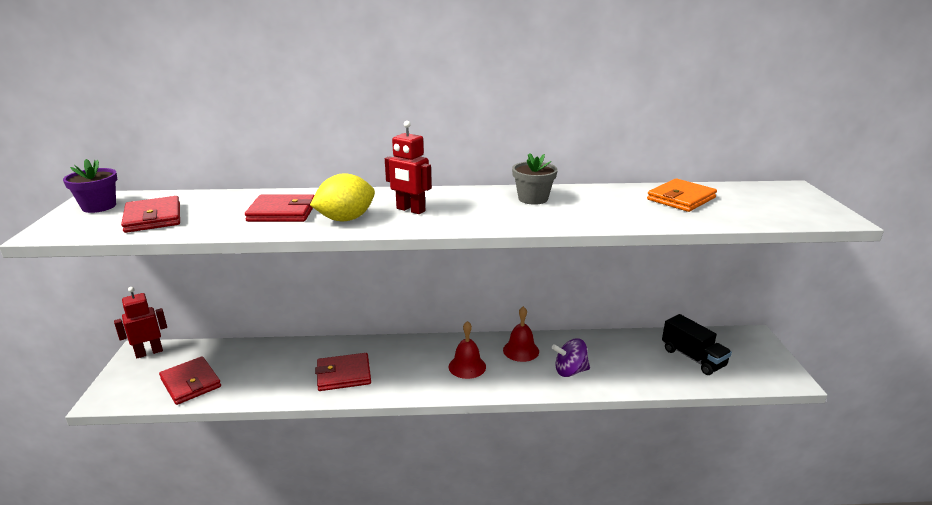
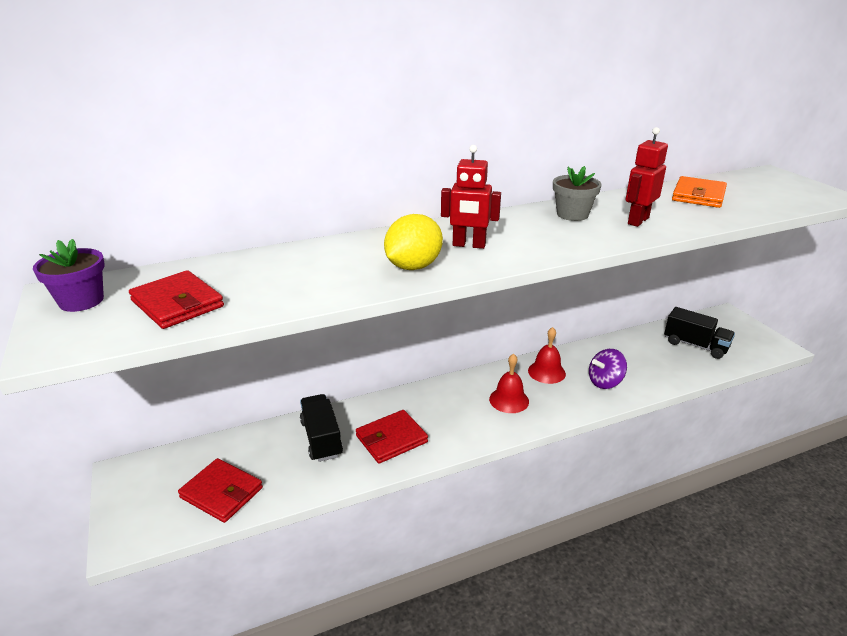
camera: 20 degrees left, 5 degrees up
(149, 352) = (137, 470): red robot -> red robot (637, 221)
(282, 212) = (331, 270): red wallet -> none
(290, 361) = (321, 438): none -> black truck

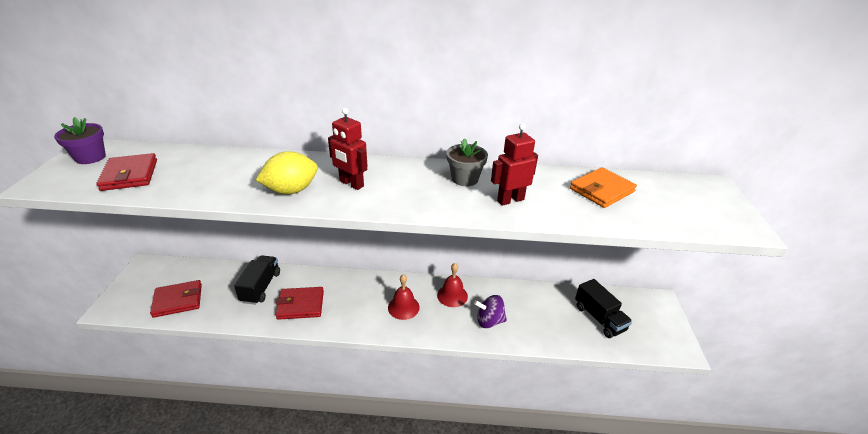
camera: 25 degrees right, 5 degrees up
(222, 492) = (178, 300): red wallet -> red wallet turned 75 degrees counterclockwise

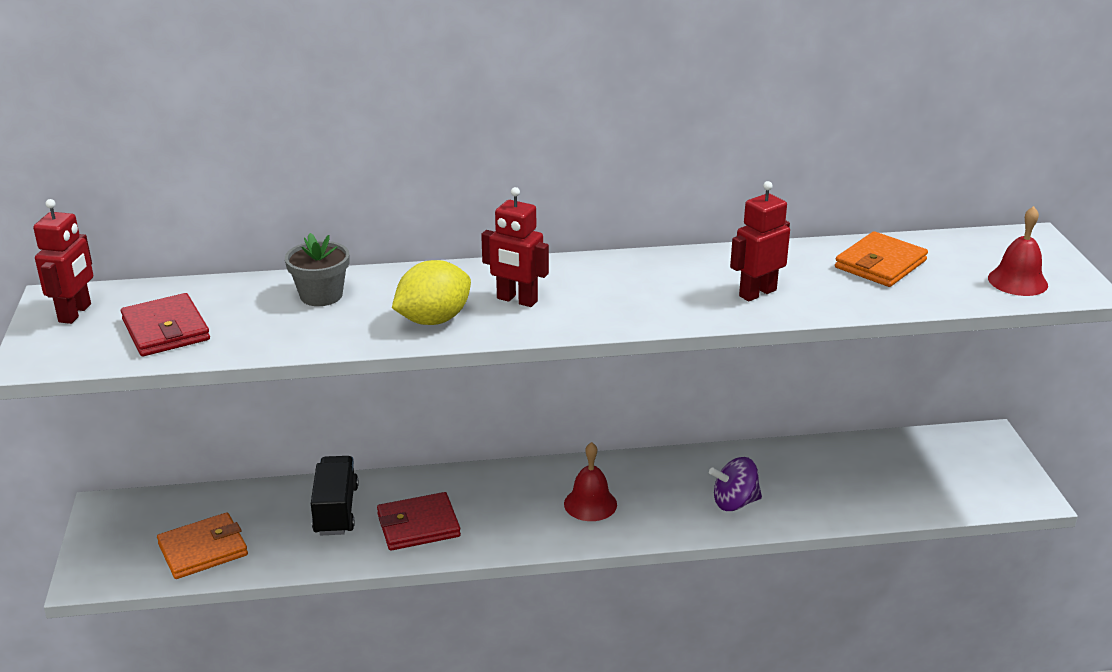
camera: 10 degrees left, 5 degrees down
(90, 157) = (75, 313): purple flower pot -> red robot
(178, 300) = (203, 549): red wallet -> orange wallet
(452, 295) = (663, 476): red bell -> red bell (1017, 281)
(465, 179) = (680, 273): grey flower pot -> grey flower pot (321, 295)
(599, 318) = (902, 474): black truck -> none

